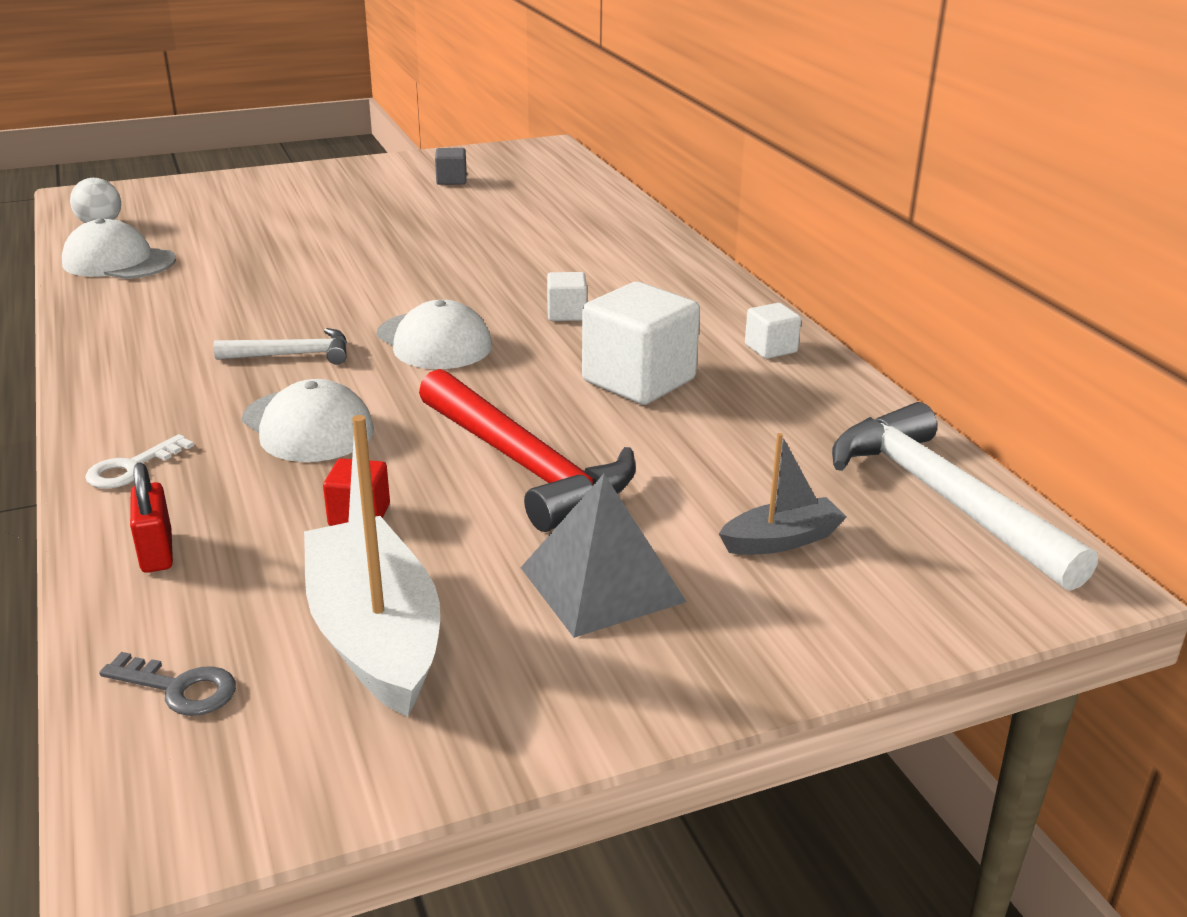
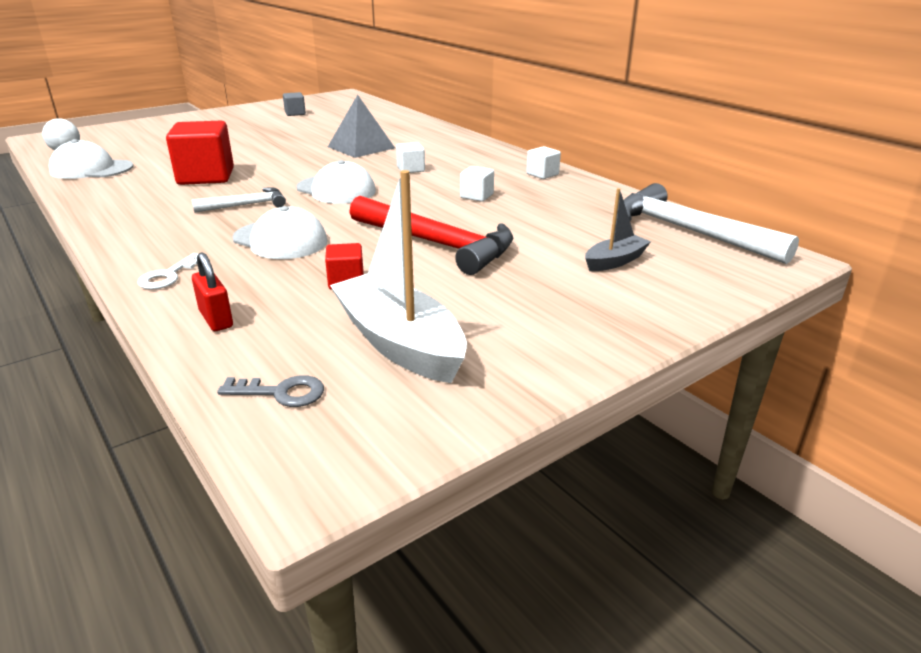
camera: 15 degrees left, 0 degrees up
(263, 293) = (206, 176): none -> red cube
(602, 584) = (526, 296): grey pyramid -> grey pyramid (361, 147)
(638, 380) = (476, 196): white cube -> white cube, size x0.50

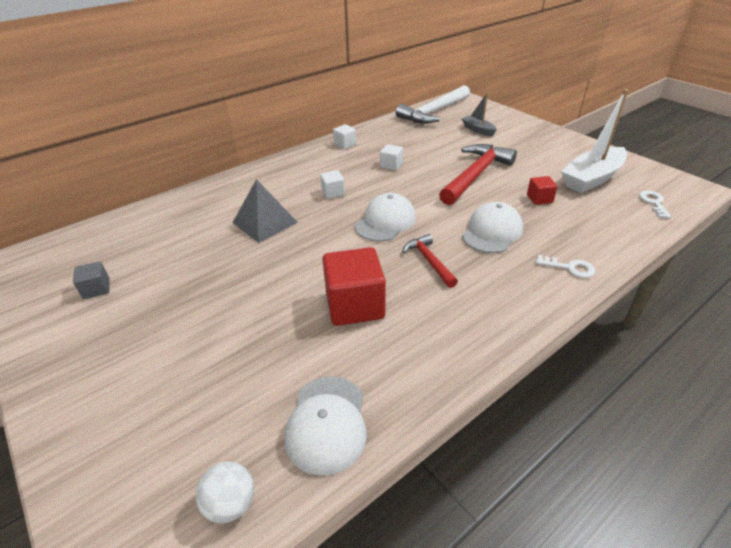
camera: 90 degrees left, 10 degrees up
(216, 319) = (608, 234): red padlock -> none
(246, 205) = (429, 261): white hammer -> red hammer
(281, 393) = (654, 203): grey key -> white key

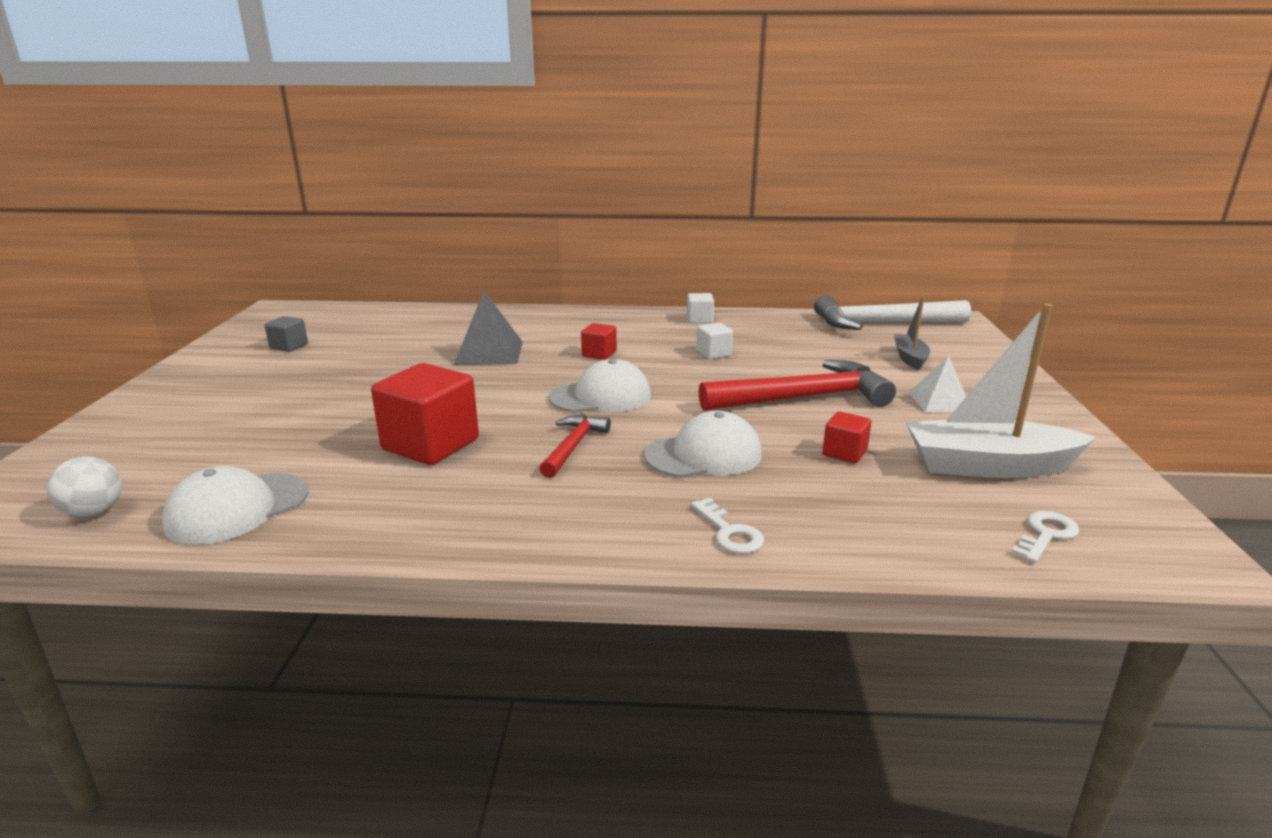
camera: 40 degrees right, 15 degrees down
(333, 193) = (599, 354): white cube -> red cube
(526, 151) = (939, 401): none -> white pyramid

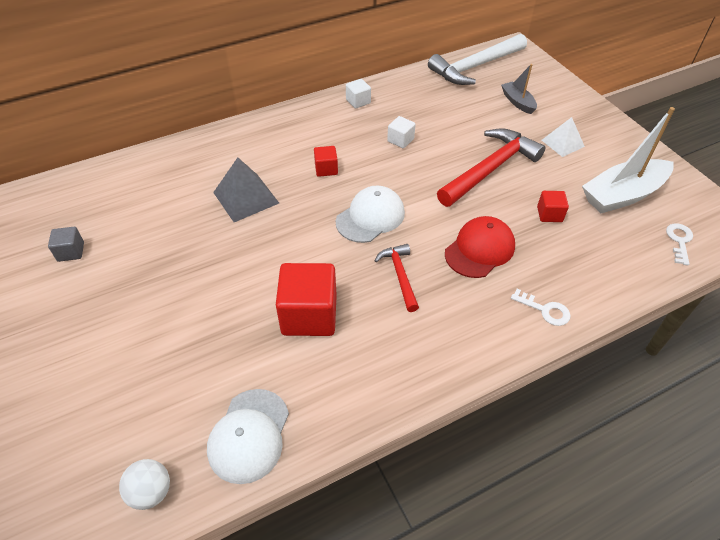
camera: 30 degrees left, 25 degrees up
(704, 455) = (479, 249): white cap -> red cap

